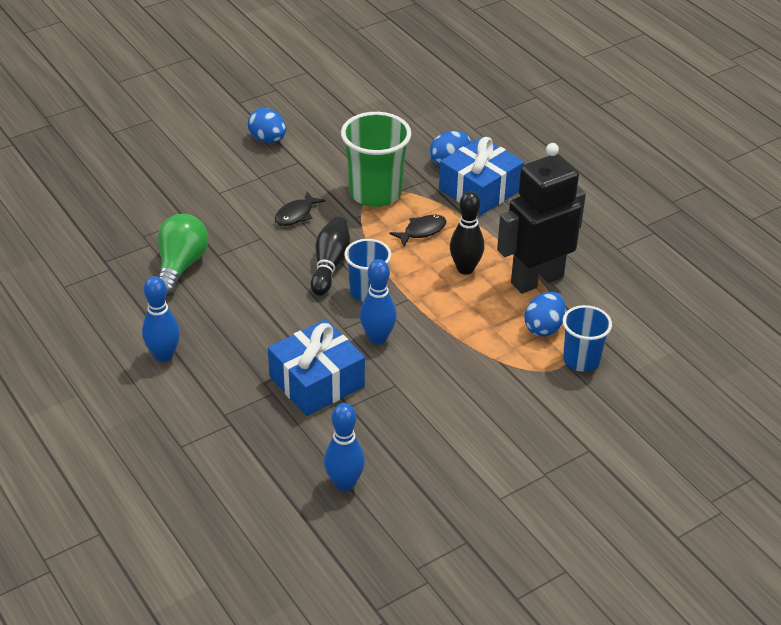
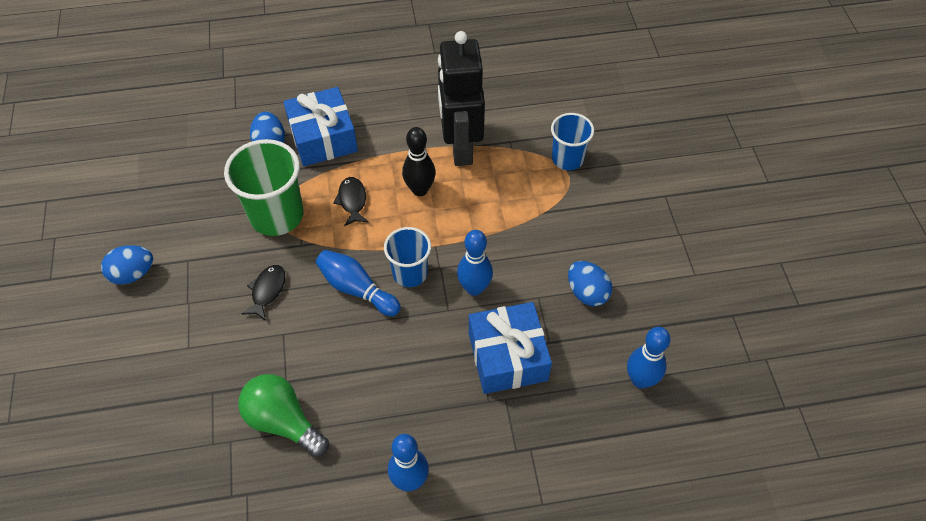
camera: 65 degrees left, 15 degrees up
(296, 214) = (267, 291): black fish -> black fish turned 135 degrees counterclockwise
(330, 265) = (357, 289): black bowling pin -> blue bowling pin
(544, 328) = (519, 167): blue egg -> blue egg (587, 293)

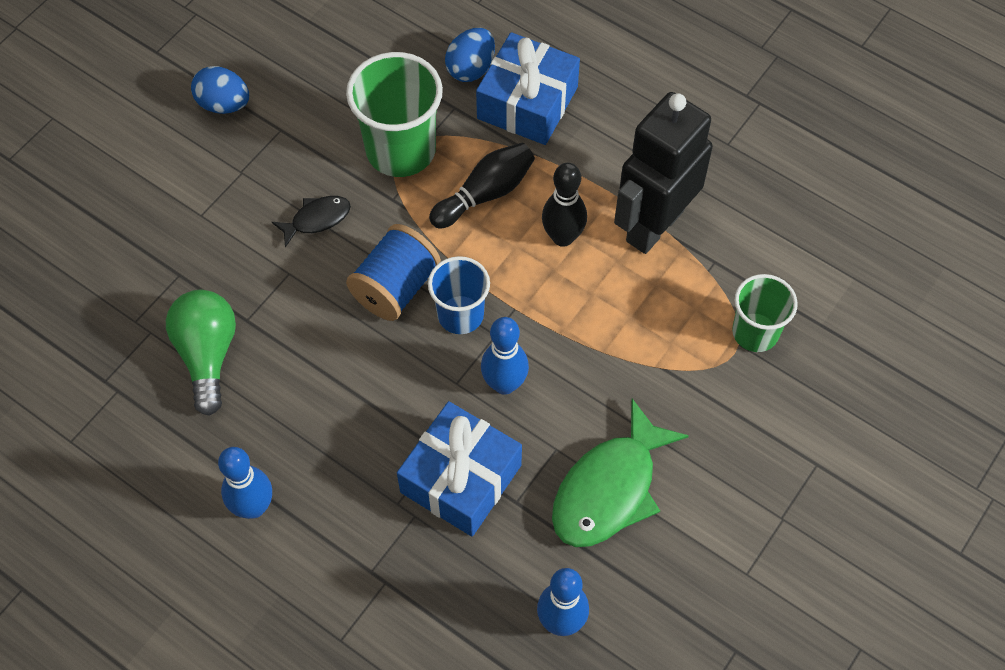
camera: 45 degrees right, 5 degrees up
(352, 201) = (485, 194): black fish -> black bowling pin
(357, 289) = (396, 287): blue bowling pin -> blue spool
(567, 159) = (755, 332): blue cup -> green cup
(587, 293) = (609, 489): blue egg -> green fish

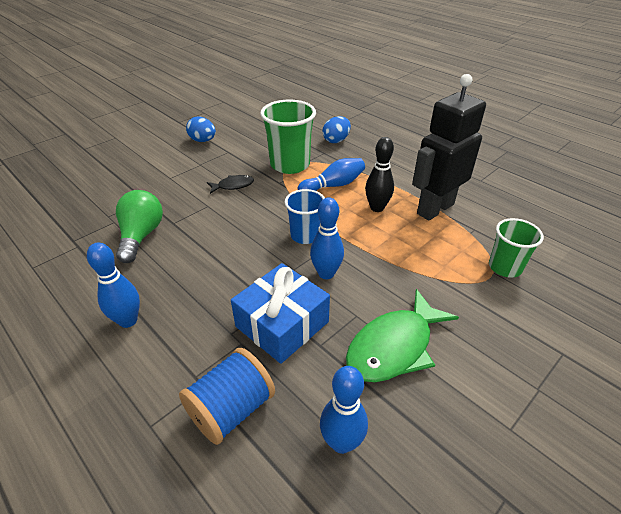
camera: 10 degrees right, 20 degrees down
(396, 287) = (269, 218): blue spool -> blue spool (231, 409)
(485, 194) = (333, 185): black bowling pin -> blue bowling pin
(527, 103) = (364, 154): blue gift -> none

